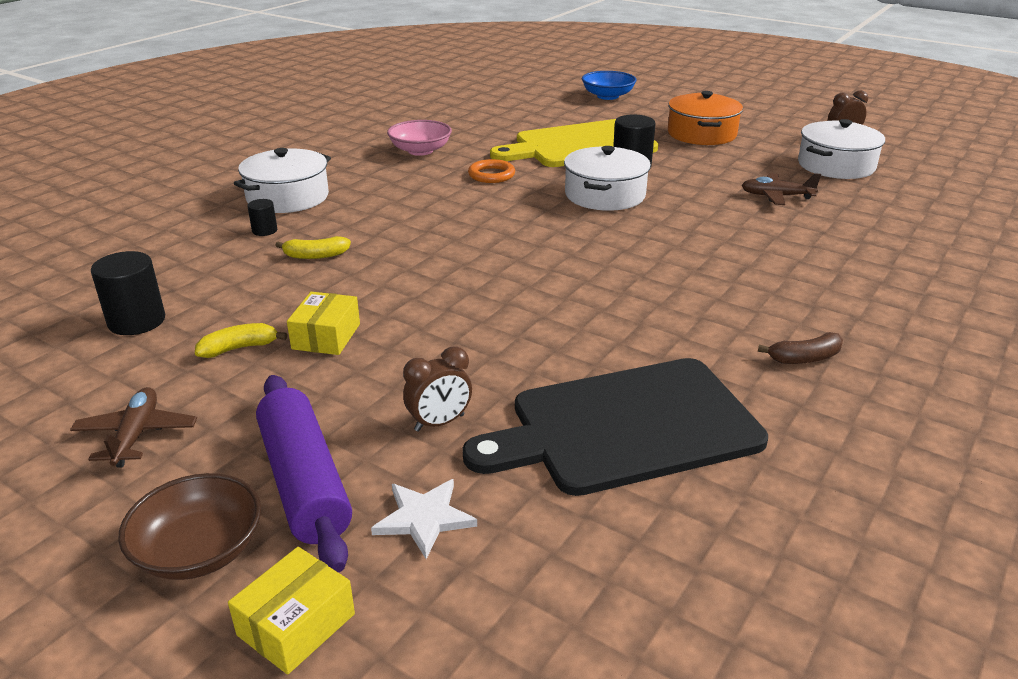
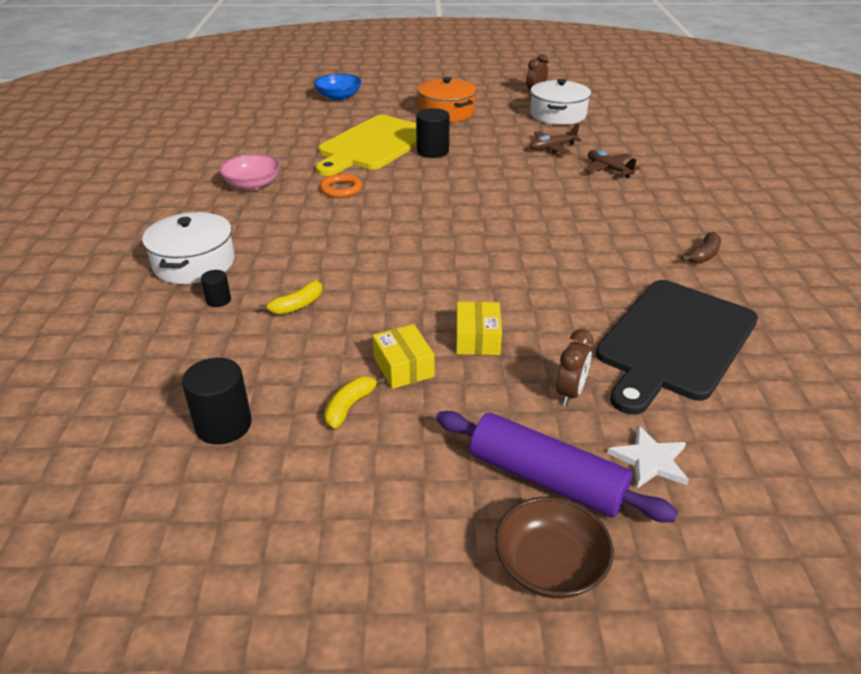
camera: 35 degrees left, 5 degrees up
(136, 435) = (373, 514): brown plane -> brown plane (608, 169)
(296, 624) = (677, 571): yellow box -> yellow box (477, 339)
(605, 195) = (445, 180): white pot -> none

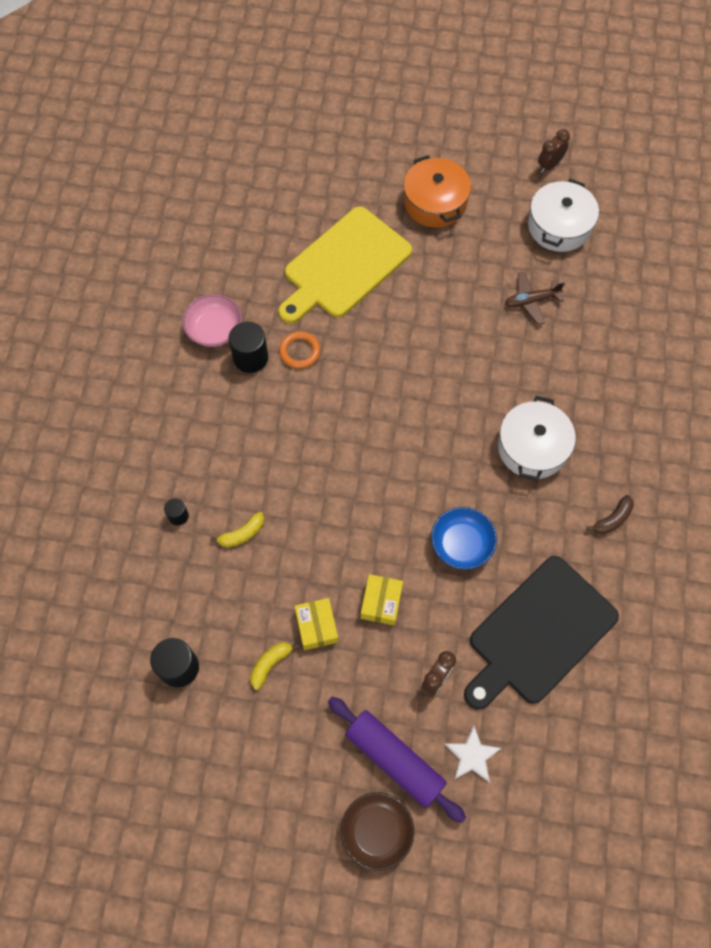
camera: 10 degrees right, 30 degrees up
(194, 263) = (158, 457): white pot -> white pot (532, 447)
(338, 97) = (320, 146): blue bowl -> blue bowl (461, 544)
(432, 151) = (403, 289): black cylinder -> black cylinder (250, 358)
(608, 169) = (576, 354): brown plane -> none

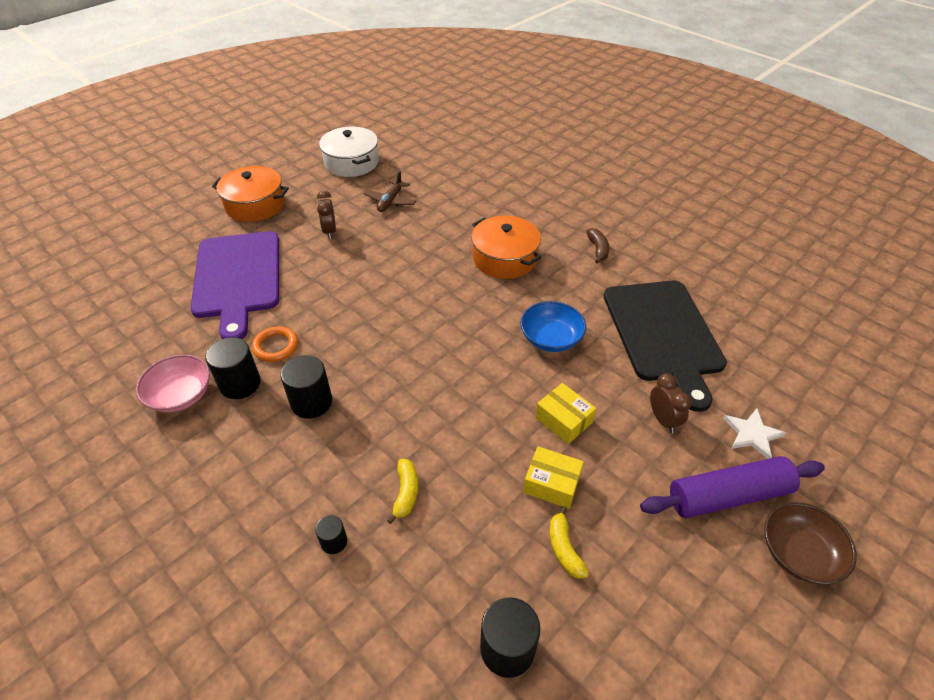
camera: 55 degrees left, 20 degrees down
(269, 417) = (311, 402): none -> black cylinder
(344, 266) = (237, 278): yellow cutting board -> purple cutting board
(532, 447) = (504, 258): white pot -> orange pot
(549, 165) = (303, 144): brown clock -> brown clock (329, 231)

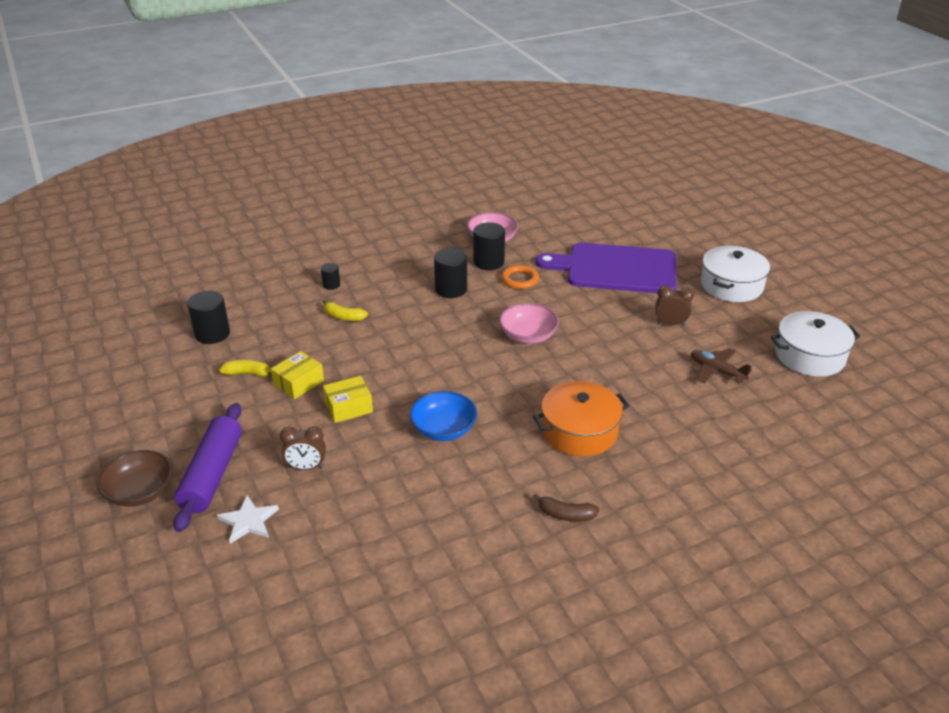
camera: 110 degrees right, 10 degrees down
(255, 205) = (731, 285): orange pot -> white pot
(383, 316) = (528, 335): none -> pink bowl
(663, 334) = (402, 513): black cutting board -> none

